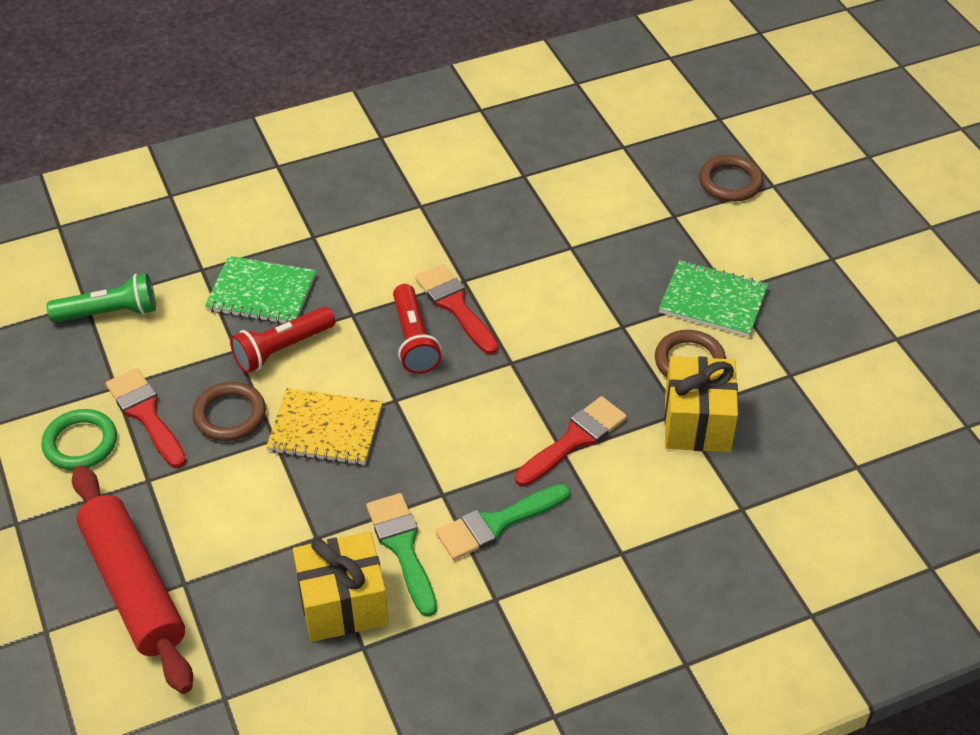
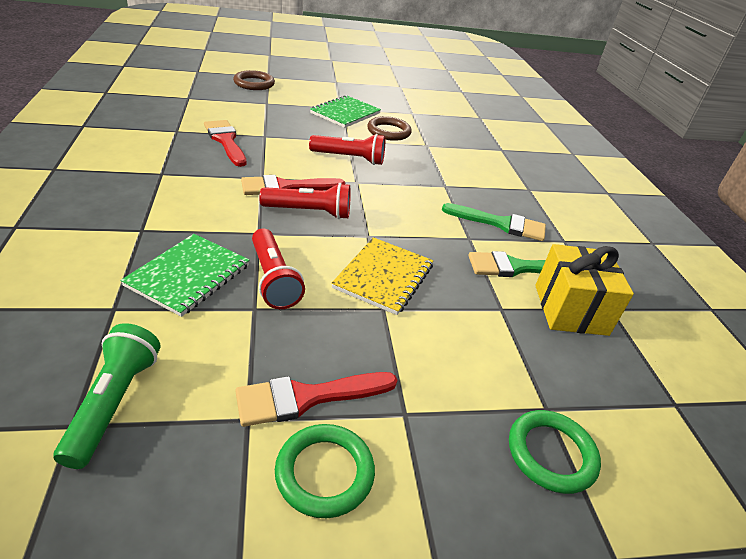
camera: 80 degrees left, 10 degrees down
(133, 586) = (551, 454): red rolling pin -> green ring
(230, 415) = (340, 331): brown ring -> none
(496, 523) = (500, 224): green brush -> green brush turned 60 degrees counterclockwise
(569, 341) = (349, 158): none -> red flashlight
(574, 439) = (436, 179): red brush -> red brush (225, 141)
(697, 422) = (436, 143): yellow gift -> none

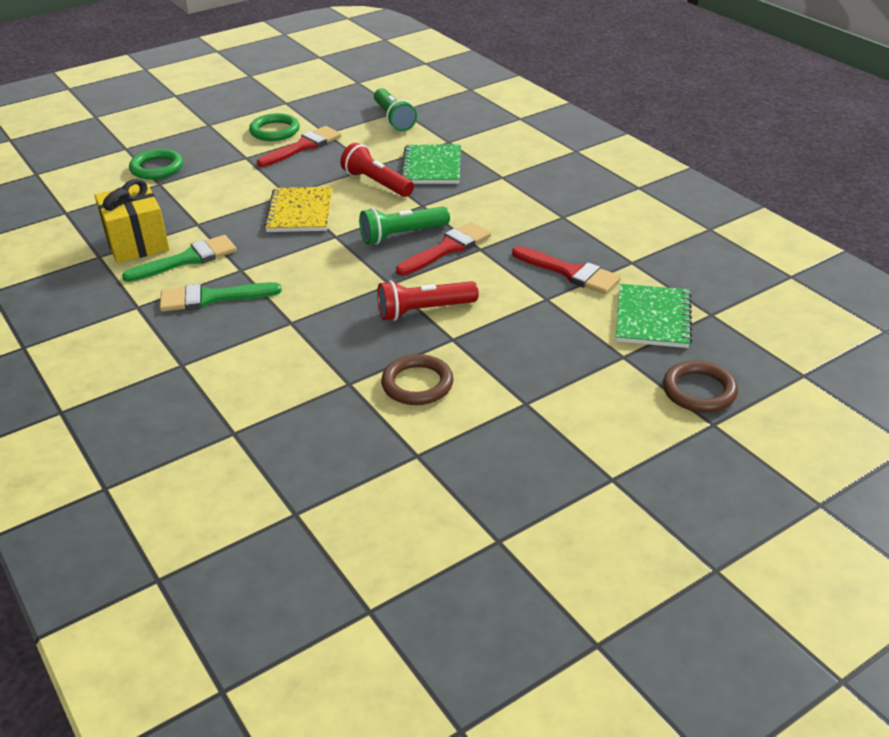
camera: 160 degrees right, 0 degrees up
(309, 212) = (402, 235): red flashlight -> green flashlight
(345, 113) = (507, 393): green notebook -> green notebook (652, 318)

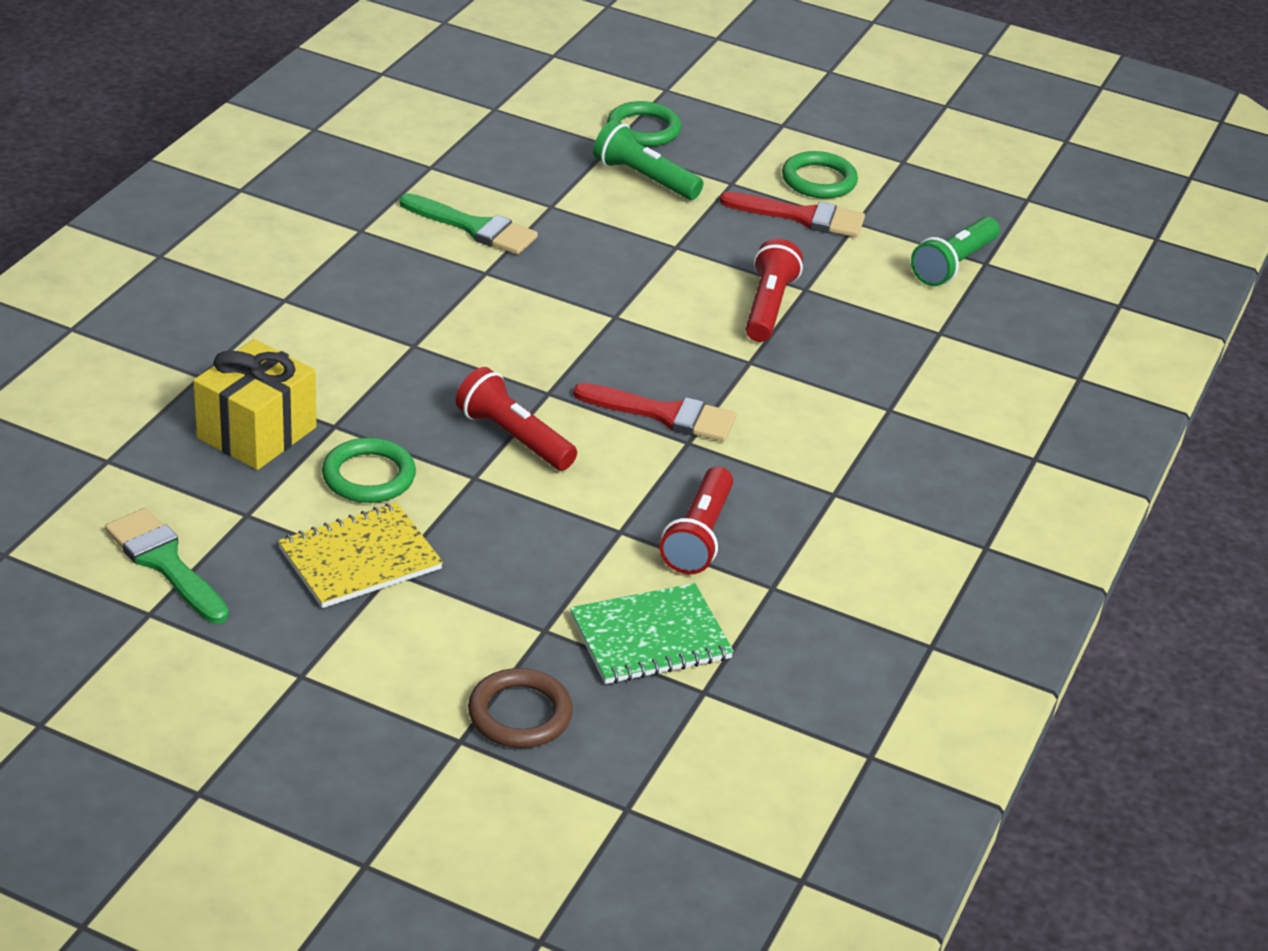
camera: 55 degrees right, 0 degrees up
(137, 243) = (477, 180): yellow gift -> yellow gift (257, 433)
(211, 298) = (415, 273): green brush -> green brush (164, 563)
(300, 212) = (644, 270): yellow notebook -> yellow notebook (360, 559)
(402, 235) = (663, 367): green flashlight -> green flashlight (644, 178)
(417, 384) = (369, 476): brown ring -> green ring
(432, 166) = (856, 339): green notebook -> none
(570, 272) = (698, 536): red brush -> red flashlight

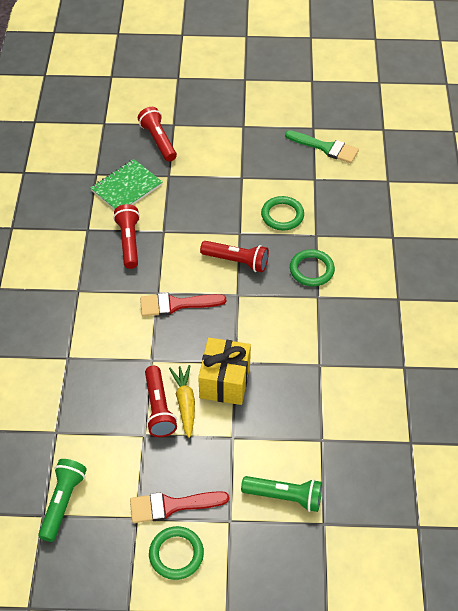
camera: 160 degrees right, 15 degrees up
(257, 433) = (343, 217): yellow gift -> yellow gift (225, 381)
(360, 559) = (257, 177): yellow notebook -> none
(474, 228) = (349, 398): green brush -> none
(520, 714) = (158, 140): brown ring -> red flashlight
(643, 129) = (314, 554): green ring -> green ring (311, 270)
(724, 299) = (185, 403): none -> yellow carrot

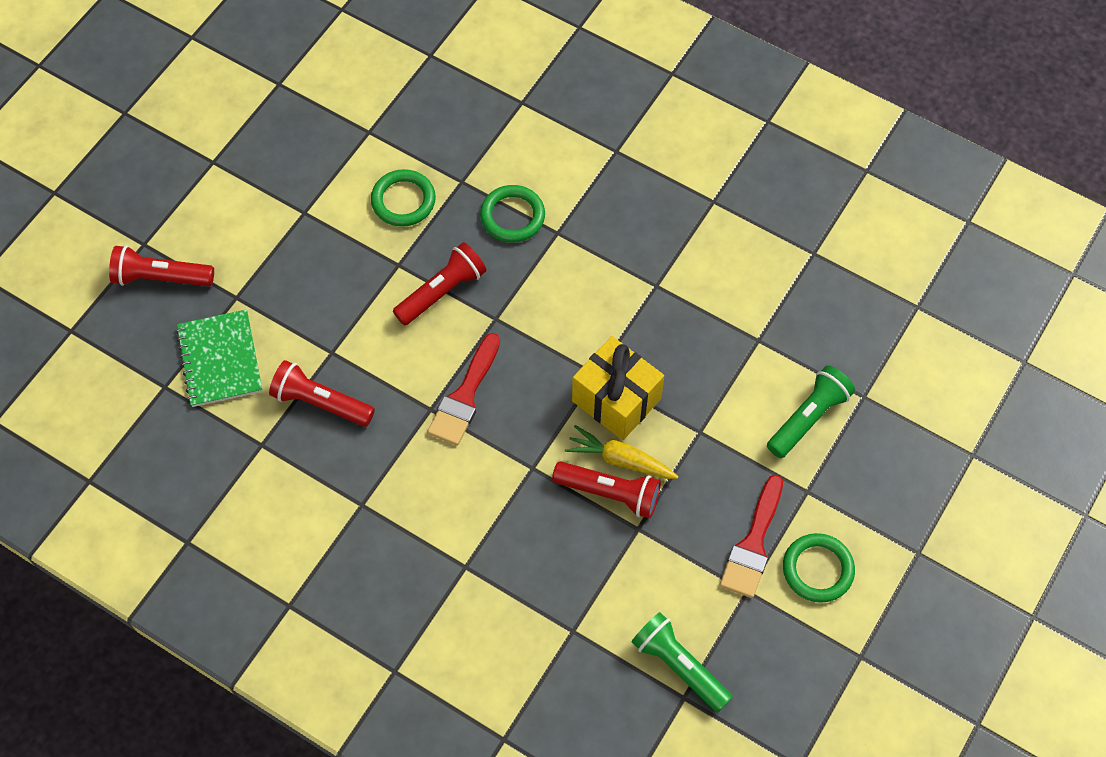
camera: 60 degrees left, 10 degrees up
(325, 148) = (325, 89): green brush -> none

